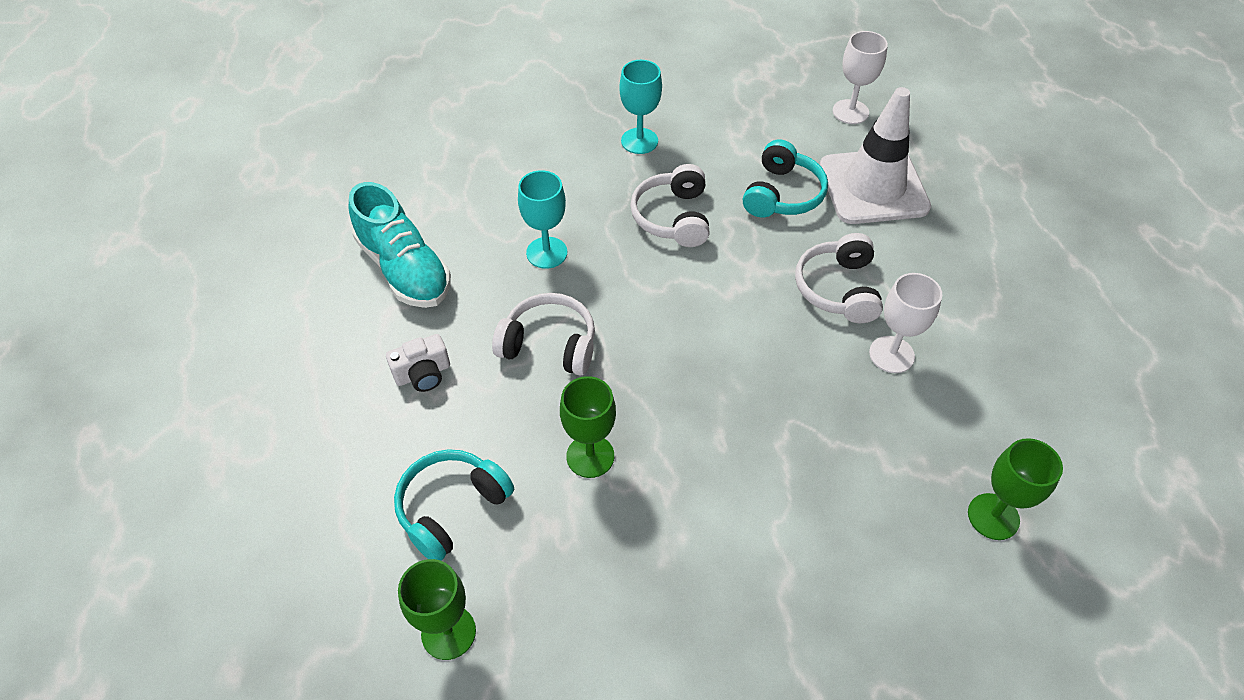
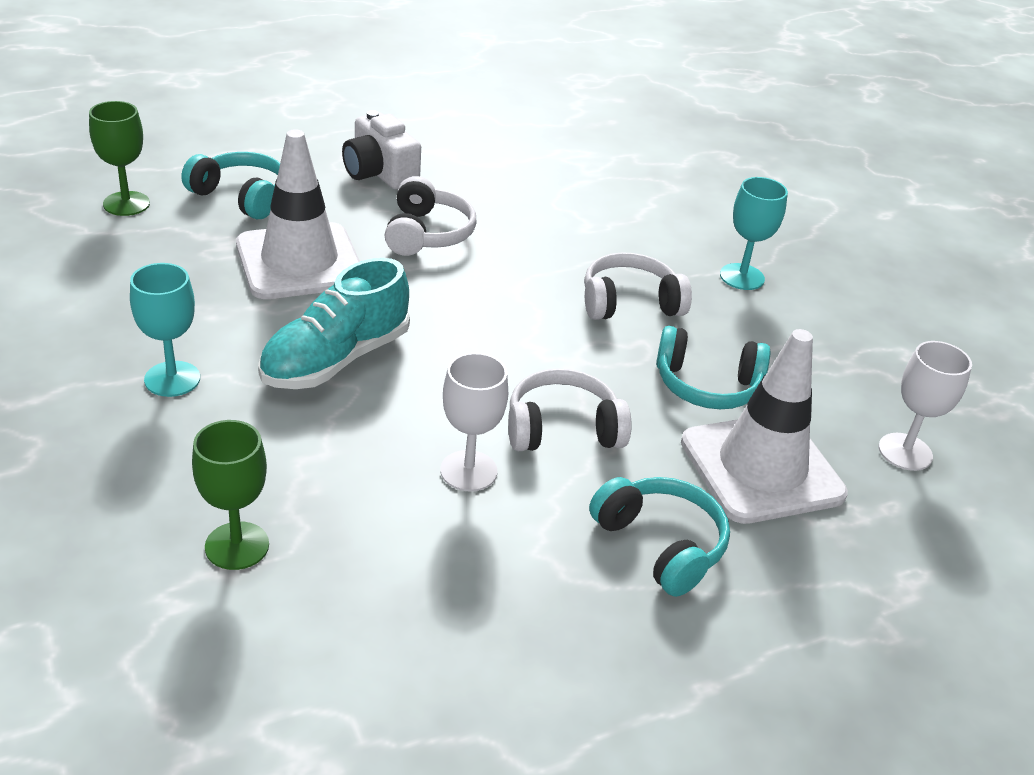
camera: 75 degrees right, 15 degrees down
(404, 269) = (497, 154): turquoise shoe -> turquoise shoe (336, 360)
(423, 374) = (379, 173): white camera -> white camera, size x1.51
(546, 253) = (545, 226): turquoise goblet -> turquoise goblet (172, 379)
(590, 456) = (299, 262): green goblet -> white traffic cone
(956, 257) = (660, 545): none -> turquoise headphones

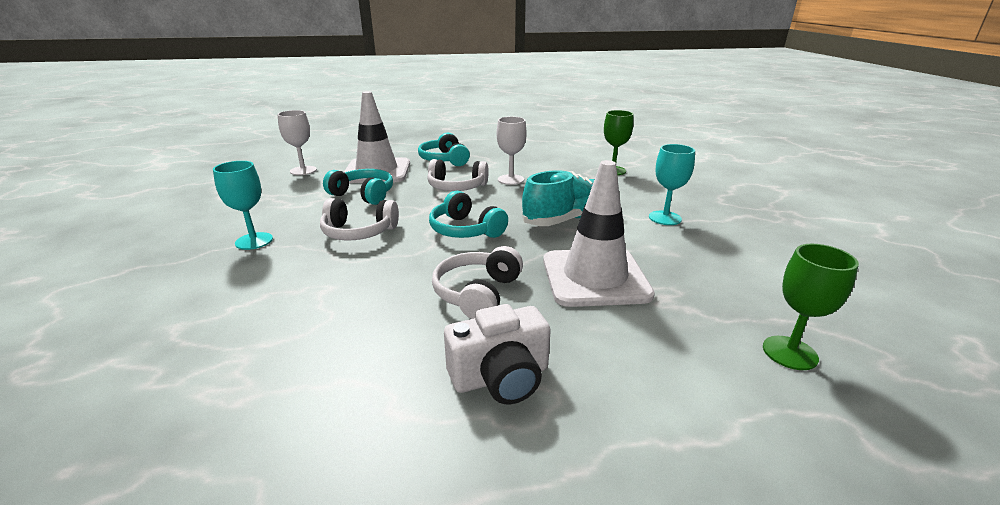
camera: 160 degrees left, 10 degrees down
(241, 197) = (665, 352): turquoise headphones -> turquoise headphones (465, 230)
(379, 173) = (501, 377): white camera -> white camera turned 90 degrees clockwise

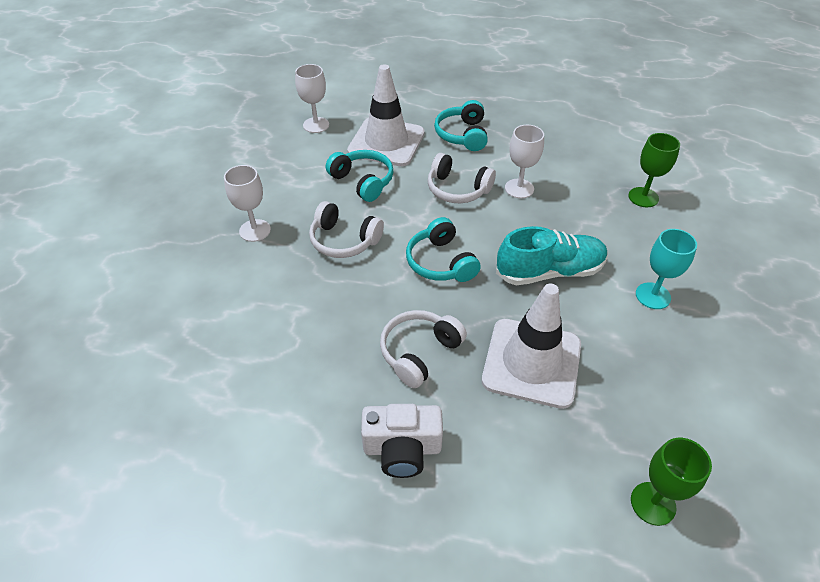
camera: 20 degrees right, 20 degrees up
(254, 241) = (255, 230): turquoise goblet -> white goblet

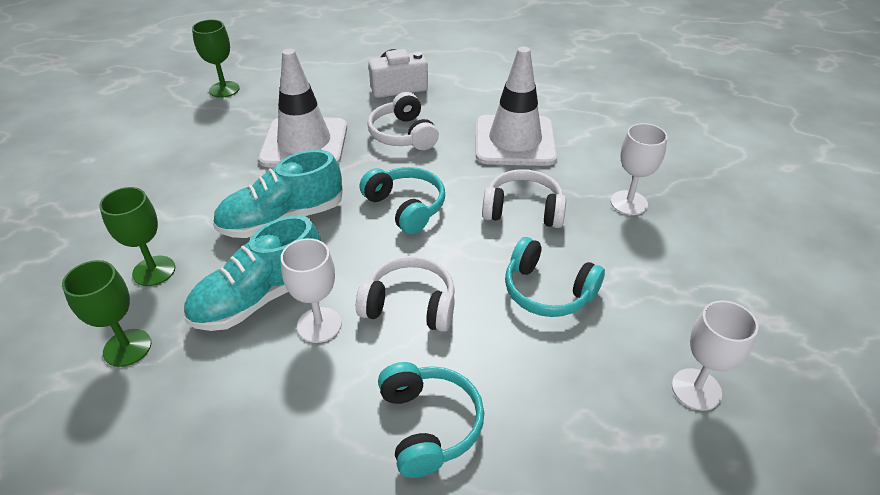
camera: 165 degrees right, 5 degrees down
(386, 142) = (554, 375): white traffic cone -> white traffic cone (514, 141)
(419, 352) = (403, 134): white headphones -> white headphones turned 135 degrees clockwise
(560, 212) = (260, 297): none -> turquoise shoe
(646, 245) = (154, 271): none -> green goblet
(653, 296) = (170, 214): turquoise goblet -> none

